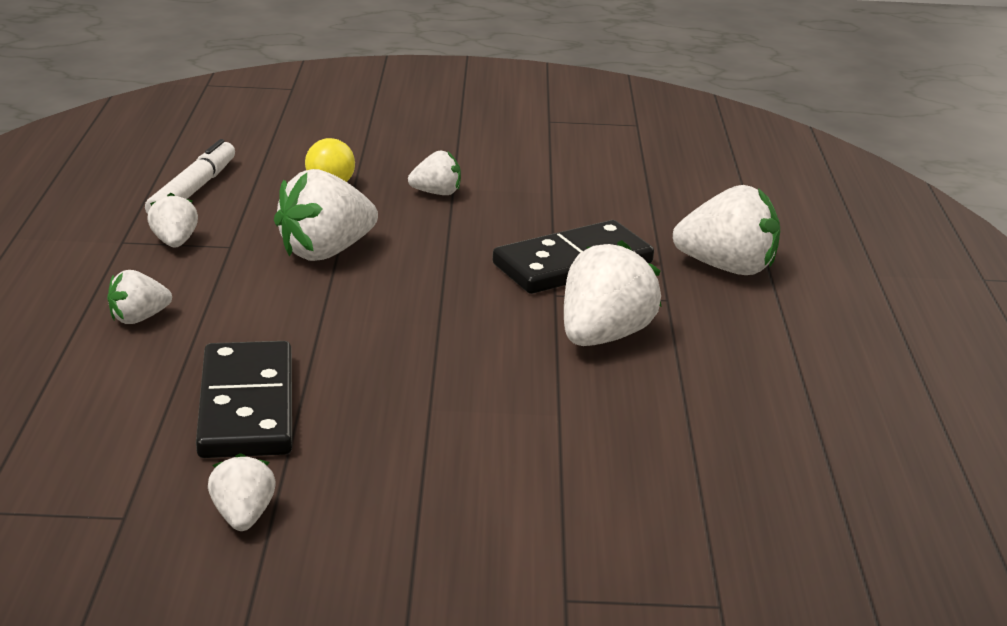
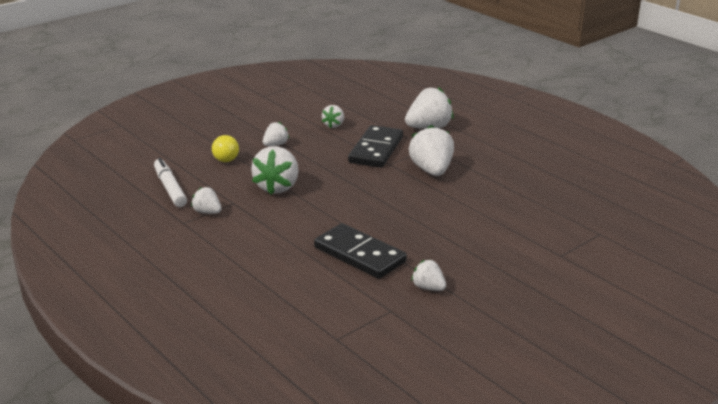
camera: 40 degrees left, 0 degrees up
(139, 318) = (255, 247): white strawberry -> white strawberry (333, 125)

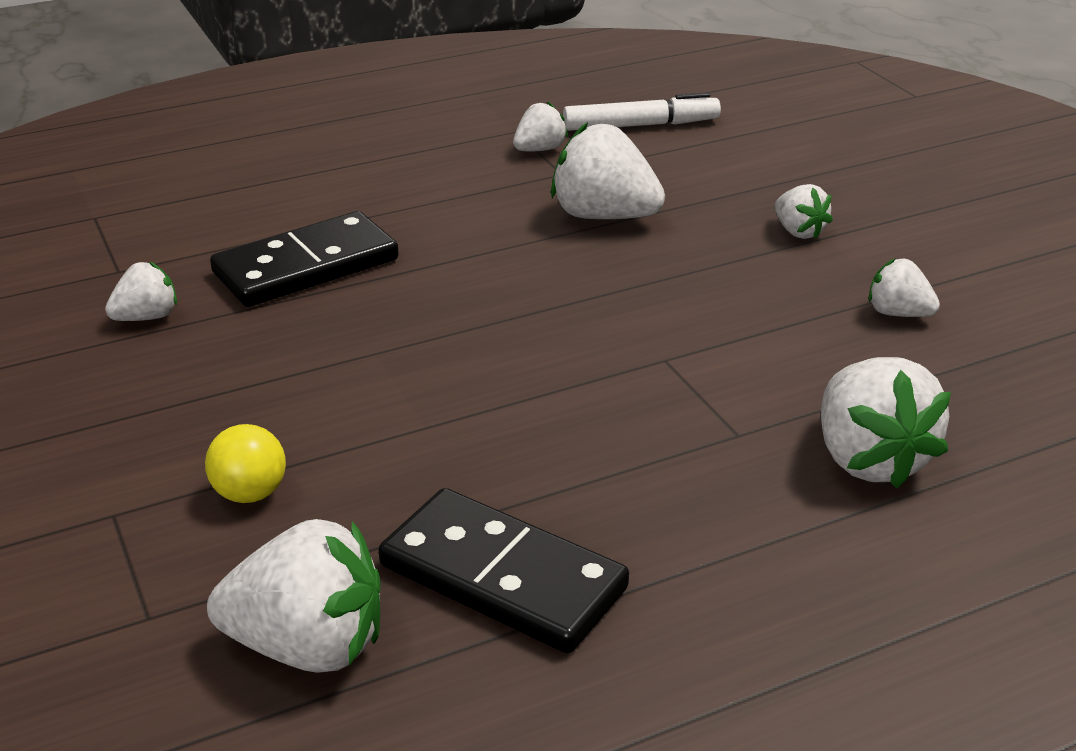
camera: 105 degrees right, 5 degrees up
(226, 160) = (737, 177): yellow ball -> yellow ball (250, 493)
(376, 150) = (744, 352): black domino -> black domino (502, 577)
(431, 170) = (606, 412): white strawberry -> white strawberry (308, 646)

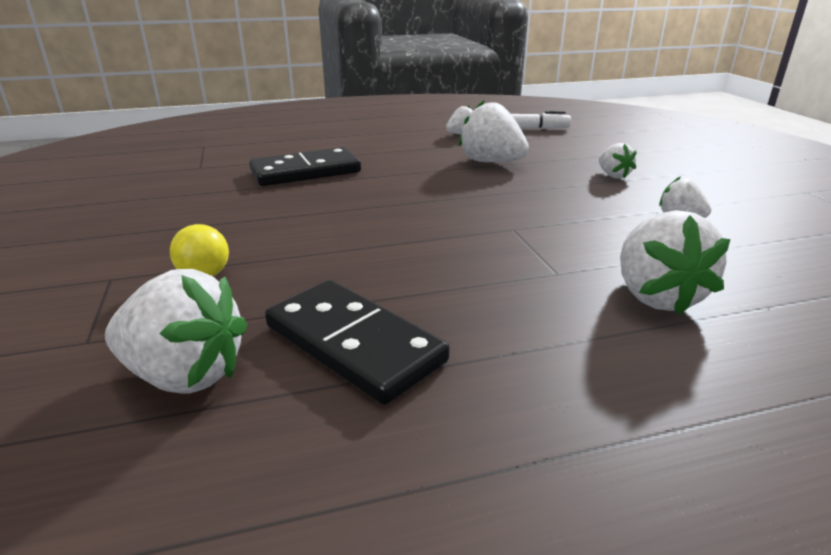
camera: 10 degrees right, 5 degrees down
(147, 317) = (201, 186): white strawberry -> none

